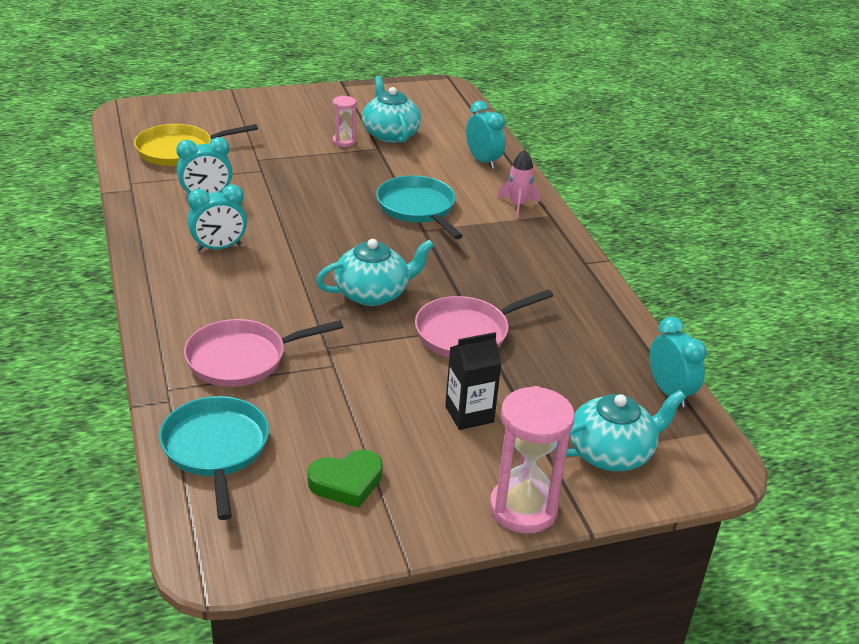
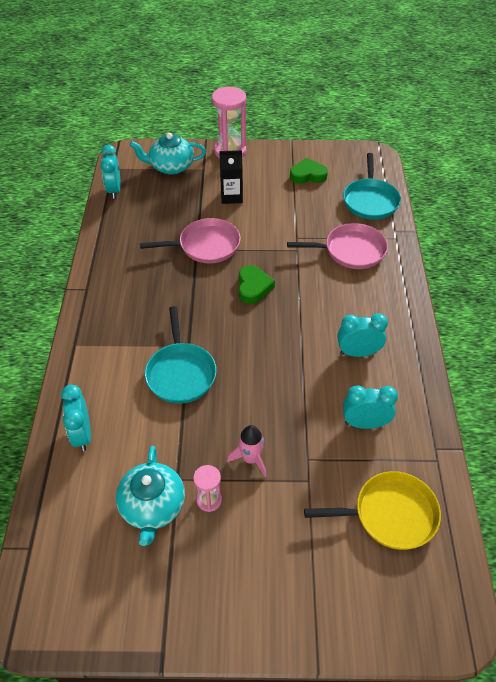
camera: 160 degrees left, 15 degrees up
(373, 293) = (253, 287): turquoise teapot -> green heart
(518, 205) = (92, 361): pink rocket -> pink rocket (251, 459)

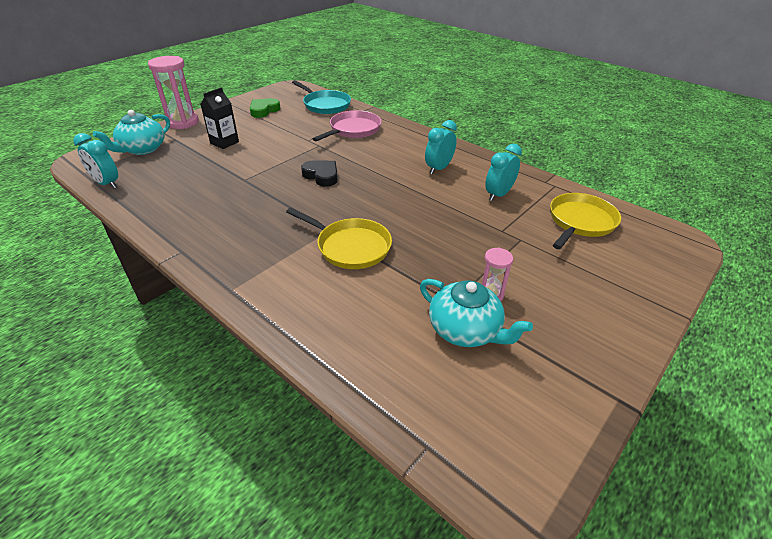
camera: 50 degrees left, 10 degrees down
(82, 435) = (338, 336): turquoise clock -> none
(181, 373) = (350, 247): turquoise pan -> yellow pan
(206, 245) = (248, 174): pink pan -> none
(251, 459) = (474, 255): pink rocket -> none
(253, 287) = (321, 176): green heart -> black heart

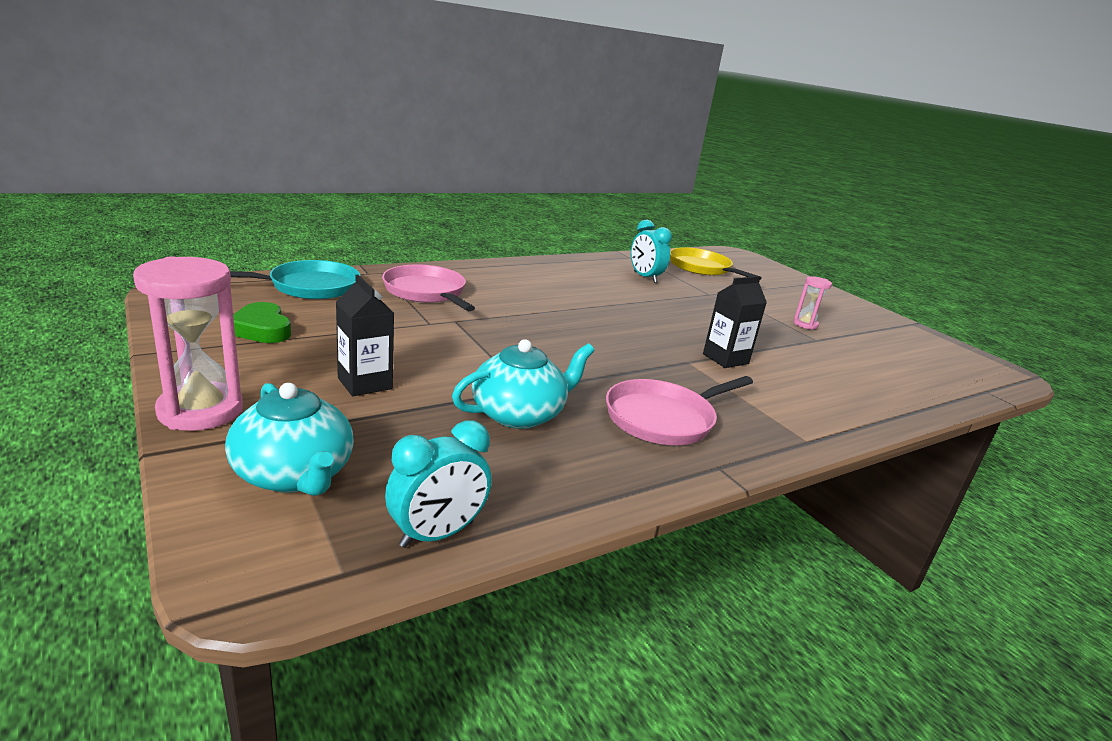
camera: 75 degrees left, 15 degrees down
(233, 227) = (663, 418): none -> pink pan
(321, 176) = (551, 338): black heart -> none
(350, 247) = (725, 359): yellow pan -> black carton
(438, 168) = (575, 282): turquoise clock -> none
(465, 330) = (853, 345): turquoise teapot -> turquoise teapot (519, 414)

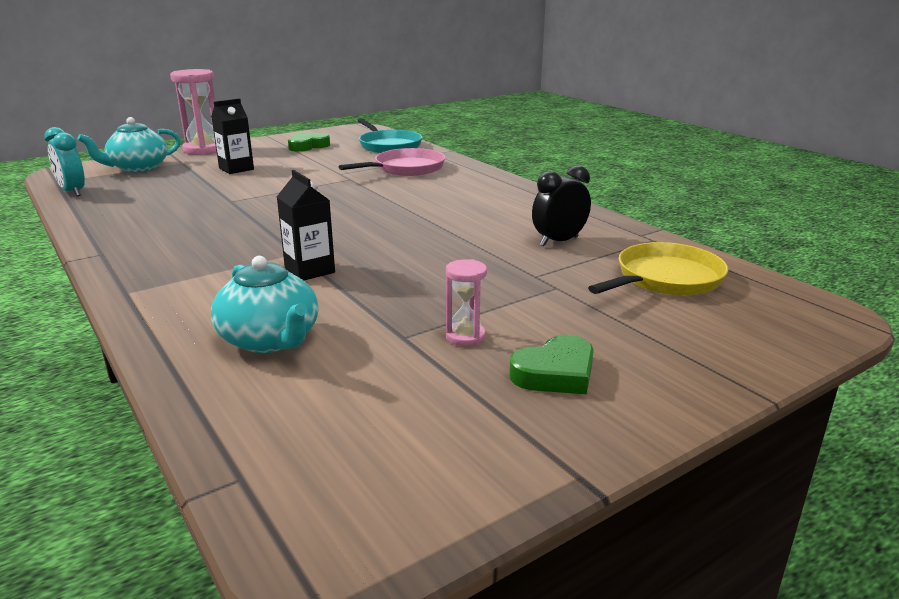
camera: 90 degrees right, 0 degrees up
(519, 414) = (193, 201): turquoise teapot -> turquoise teapot (270, 340)
(645, 277) = (559, 241): turquoise clock -> black clock
(663, 418) = (180, 239): pink pan -> none
(831, 312) = (555, 373): none -> green heart

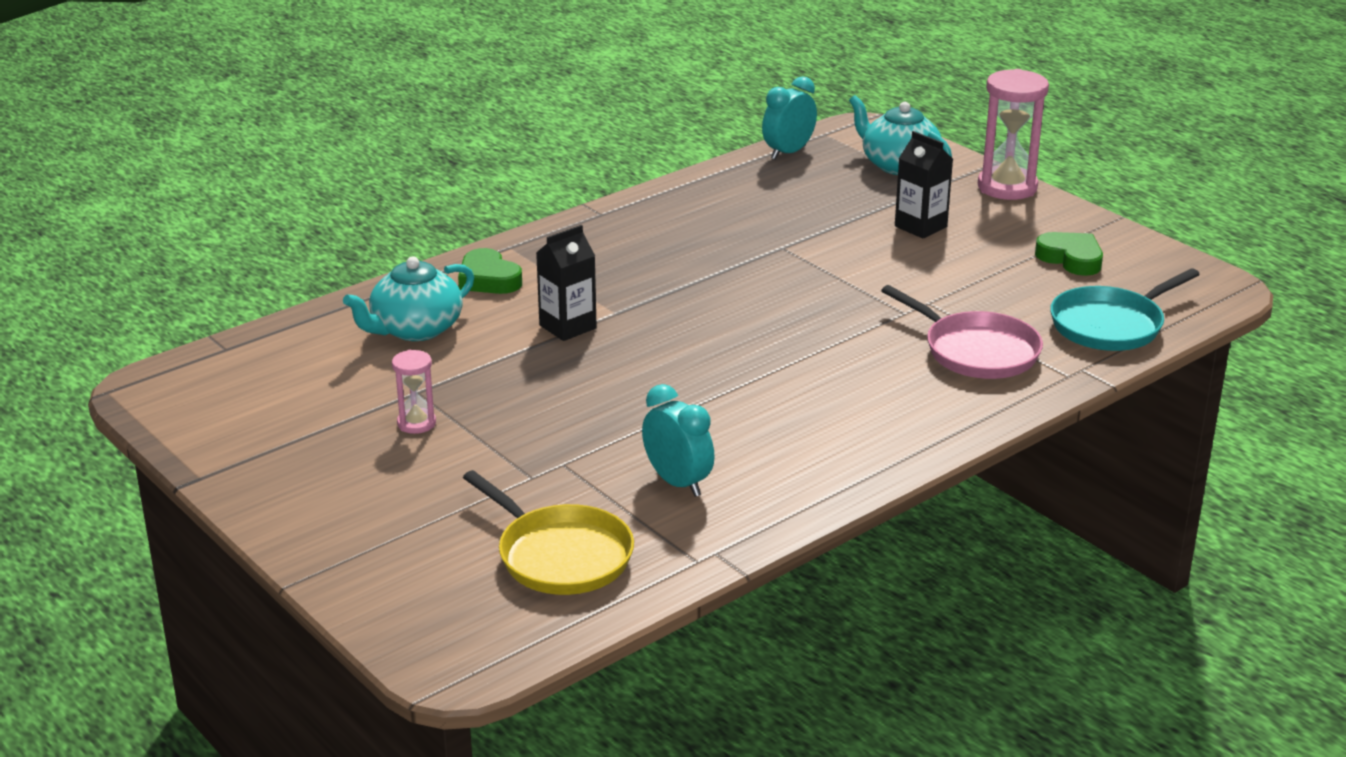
camera: 85 degrees right, 5 degrees up
(555, 373) = (345, 471): green heart -> green heart (488, 279)
(559, 241) = (678, 482): black clock -> turquoise clock

